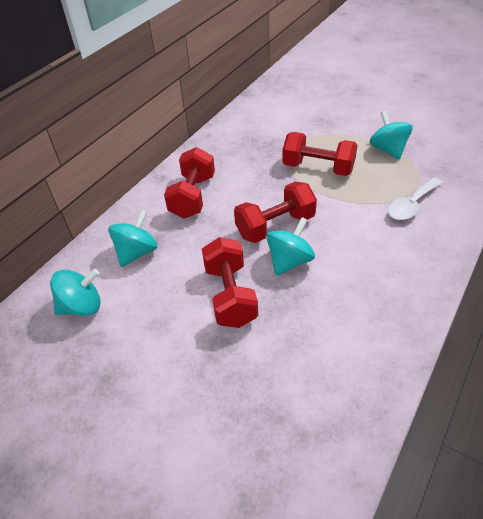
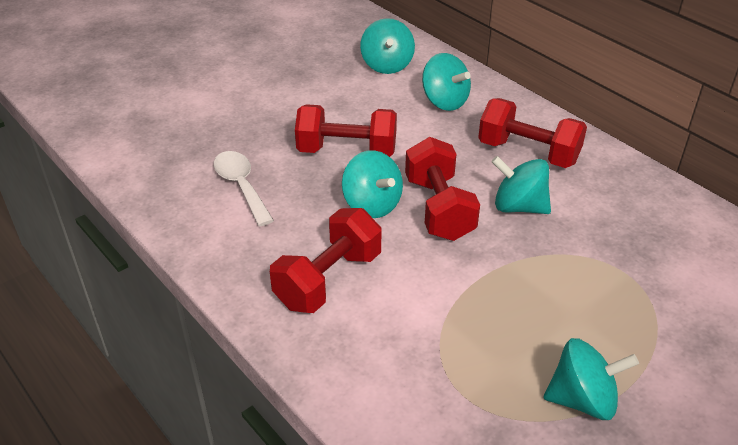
camera: 105 degrees right, 5 degrees down
(254, 191) = (519, 206): none -> turquoise spinning top
(318, 168) = (554, 287): red dumbbell -> red dumbbell (328, 280)
(411, 205) = (419, 364): white spoon -> white spoon (241, 186)

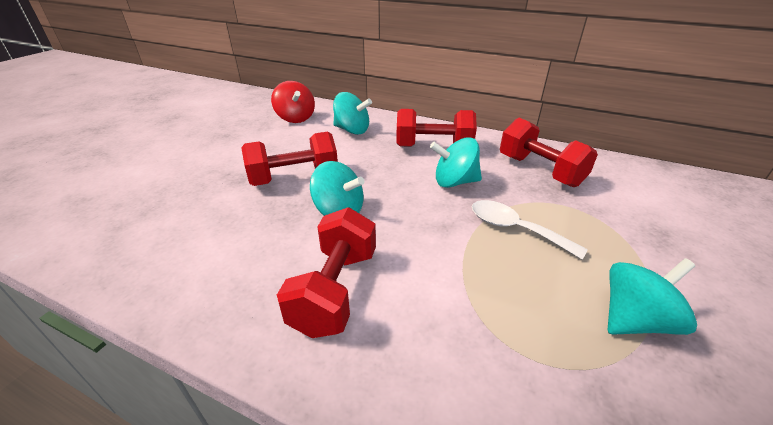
camera: 25 degrees left, 5 degrees down
(241, 186) = (205, 230): white spoon -> white spoon (515, 229)
(387, 65) = (295, 118): turquoise spinning top -> red spinning top
(439, 208) = (396, 199): red dumbbell -> red dumbbell (540, 170)

